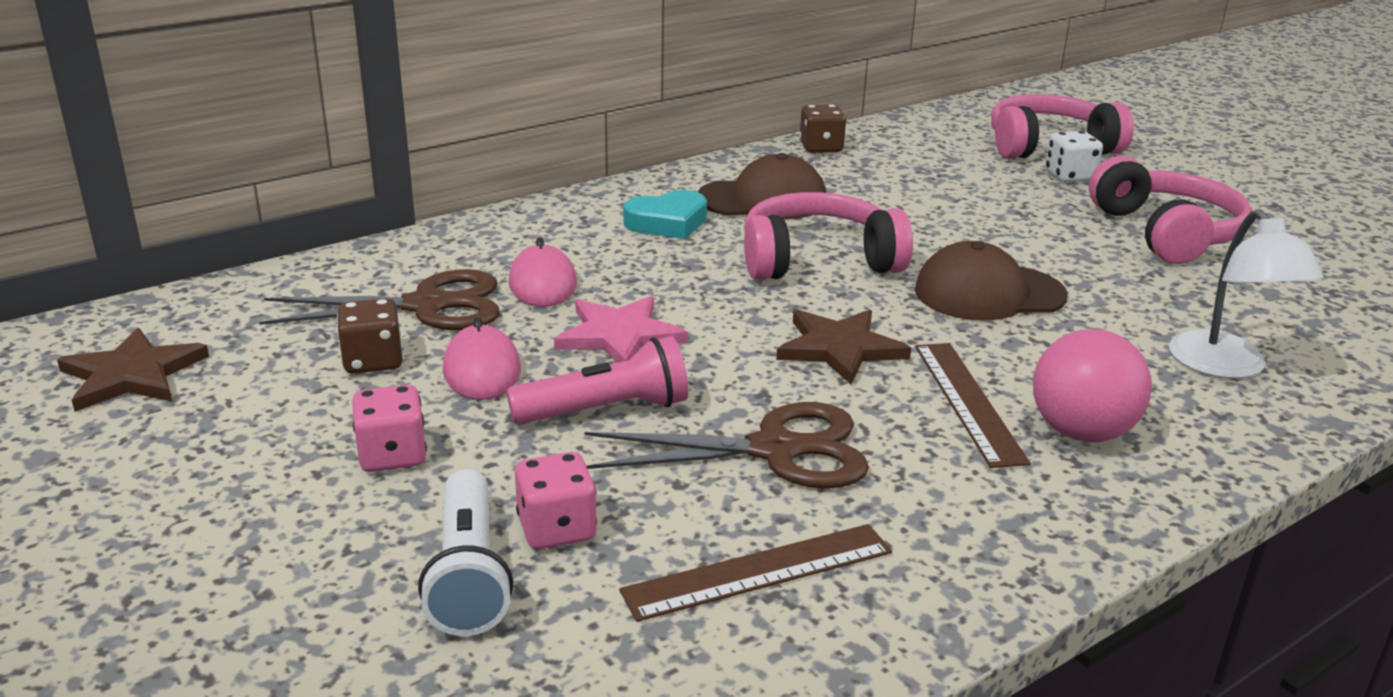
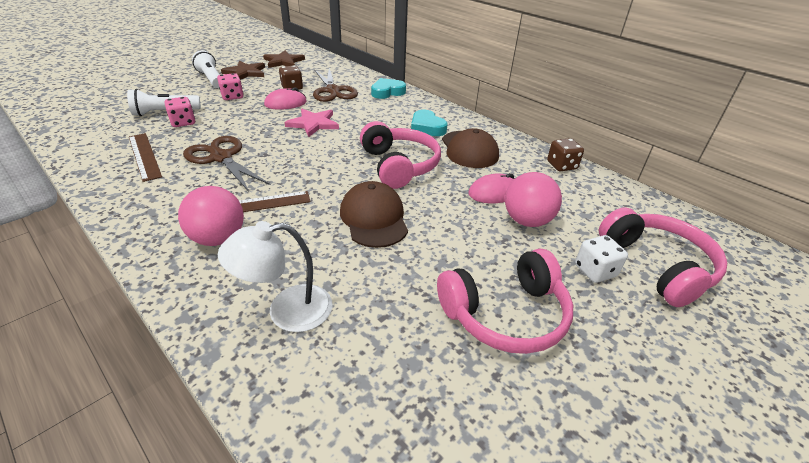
camera: 80 degrees right, 10 degrees up
(207, 507) = (211, 79): none -> white flashlight
(469, 244) = (387, 92): none -> turquoise heart
(542, 283) = (355, 107): pink mouse -> pink mouse (494, 192)
(605, 410) = (255, 125): pink flashlight -> none
(776, 450) = (221, 157): brown scissors -> brown scissors turned 150 degrees clockwise
(839, 348) = (305, 171): brown star -> brown star (245, 72)
(973, 193) = (527, 221): none -> pink ball

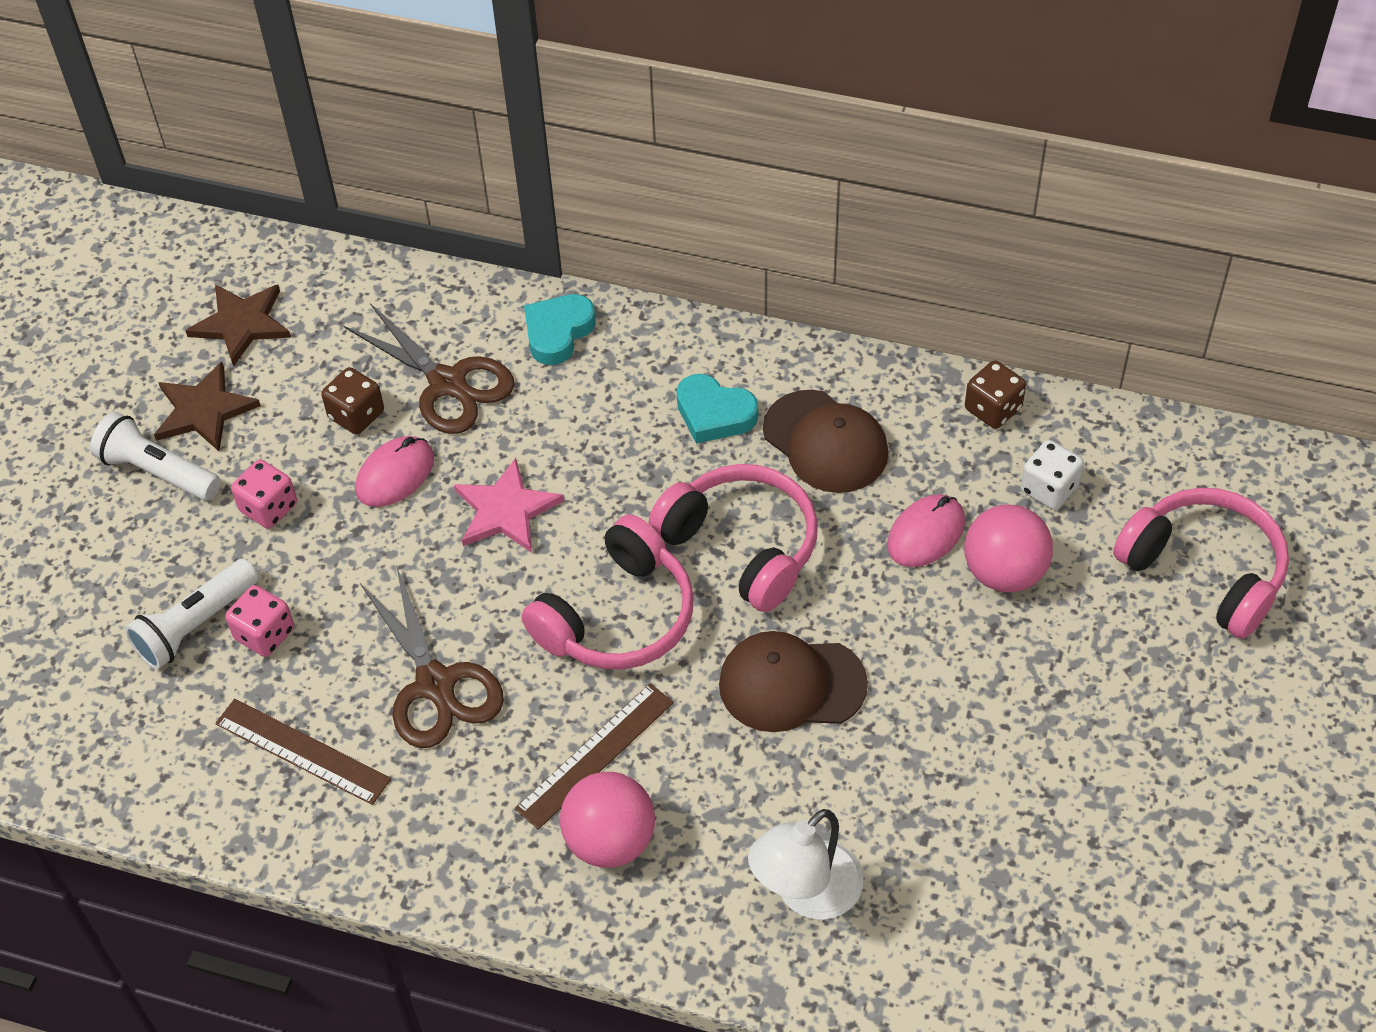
camera: 25 degrees left, 15 degrees up
(221, 157) = (436, 684): brown scissors -> brown scissors turned 135 degrees counterclockwise
(374, 218) = (791, 684): brown cap -> brown cap turned 45 degrees counterclockwise
(505, 314) = (1060, 754): pink headphones -> pink headphones (617, 616)
(595, 271) = (1133, 623): white dice -> white dice (1049, 489)

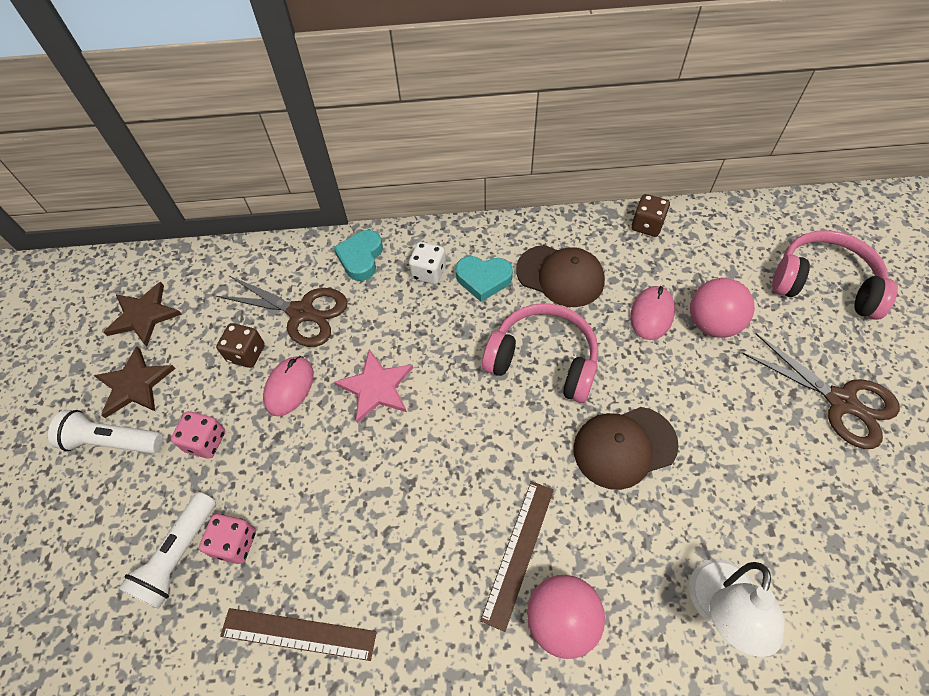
camera: 20 degrees left, 5 degrees up
(436, 684) = (380, 537): brown scissors -> brown scissors (841, 402)
(617, 616) = (485, 438): pink headphones -> none
(1049, 489) = (706, 263): white dice -> white dice (429, 272)

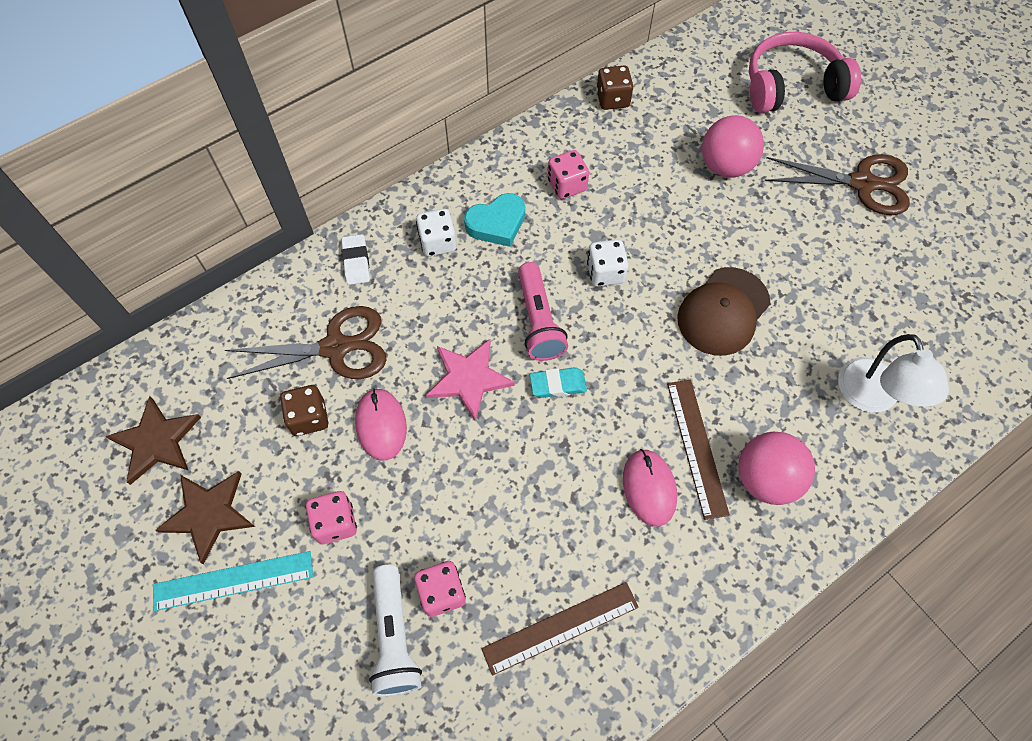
camera: 35 degrees left, 5 degrees up
(113, 441) = (233, 580): white flashlight -> turquoise ruler
(361, 258) = (356, 262): turquoise heart -> white eraser
(440, 430) = (558, 385): none -> turquoise eraser
(461, 371) = (538, 321): none -> pink flashlight
(543, 360) = (605, 272): pink headphones -> white dice
(560, 276) = (567, 185): brown cap -> pink dice
(652, 314) = (671, 182): pink mouse -> pink mouse (649, 488)

